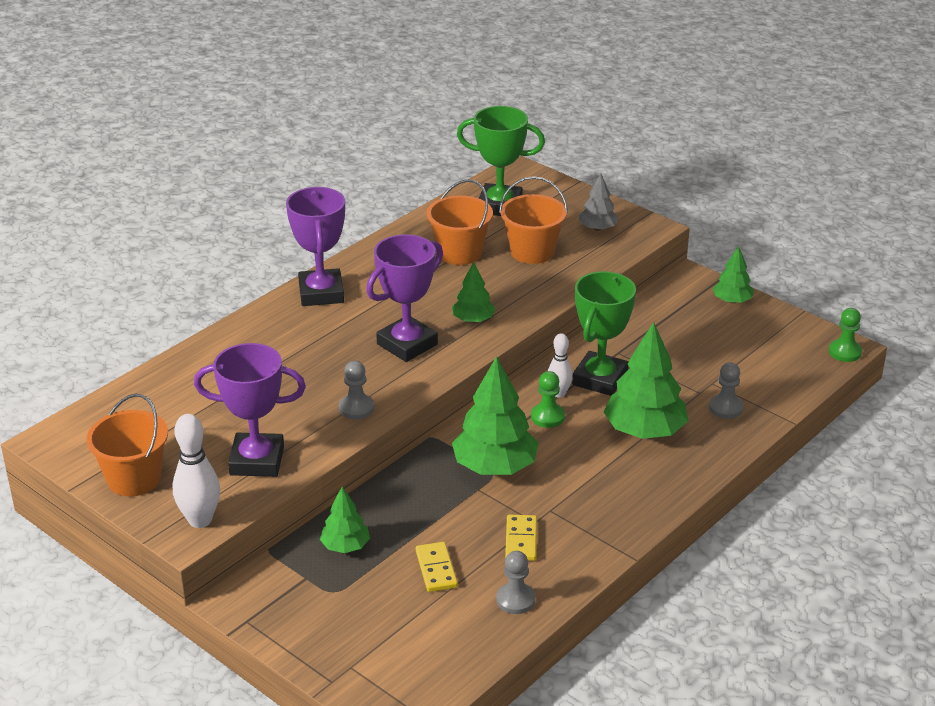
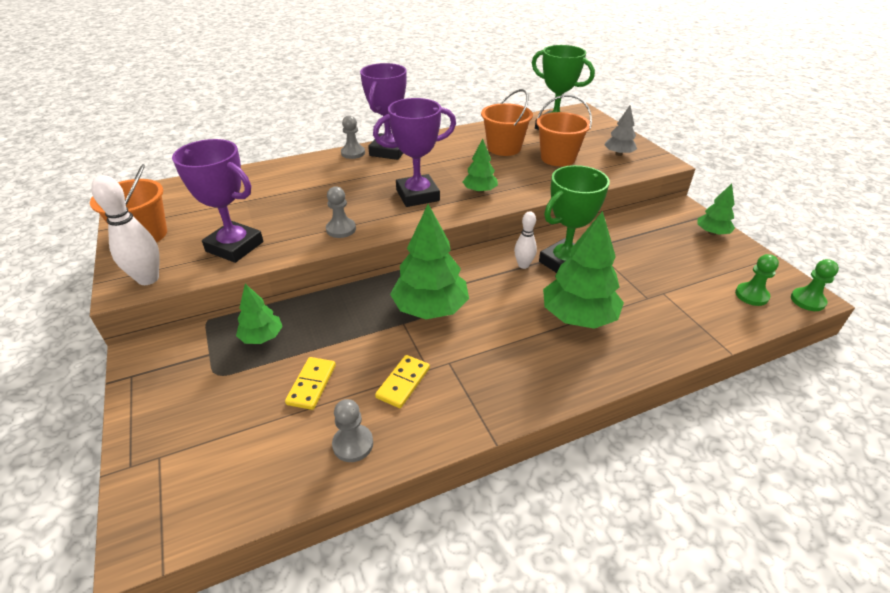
camera: 25 degrees right, 5 degrees up
(547, 417) = (502, 281): green pawn -> green pawn (751, 295)
(725, 408) = (666, 318): grey pawn -> grey pawn (353, 153)

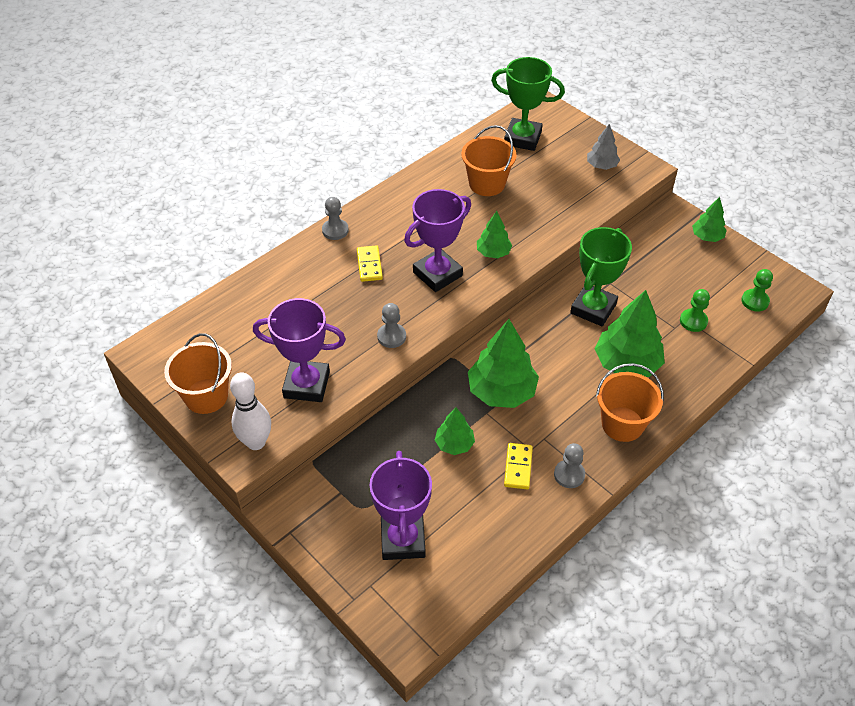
camera: 20 degrees left, 10 degrees up
(262, 337) = (374, 463): green tree -> green tree (454, 444)
(311, 384) = (446, 492): yellow domino -> yellow domino (369, 265)
(353, 444) = (509, 528): grey pawn -> grey pawn (569, 475)
(389, 151) = (371, 218): purple trophy -> purple trophy (403, 540)
(523, 265) = (558, 321): white bowling pin -> none
(558, 158) = (546, 186): orange bucket -> orange bucket (622, 424)
(807, 300) = (798, 294): green pawn -> green pawn (693, 321)

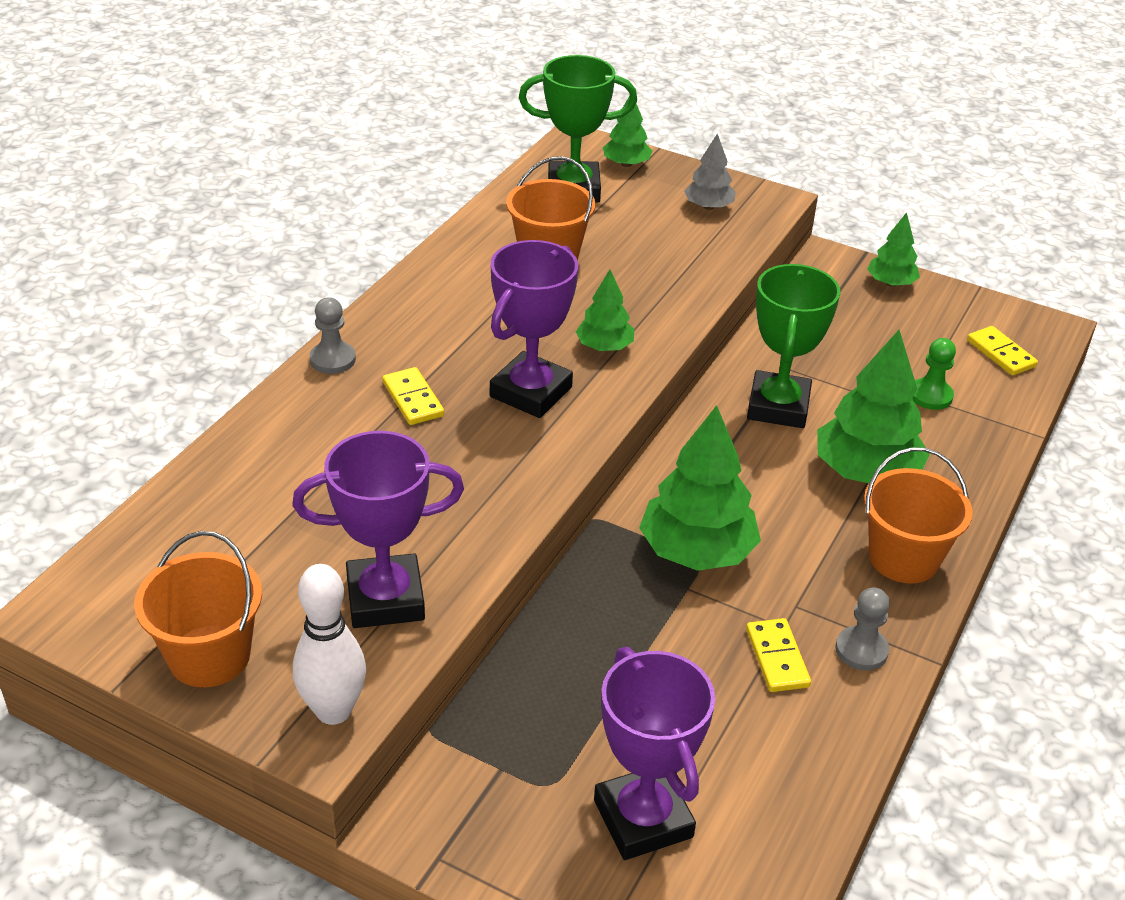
camera: 20 degrees left, 10 degrees down
(391, 336) = (498, 496): grey pawn -> none
(454, 444) = (658, 646): green tree -> green tree (626, 164)
(755, 301) = (1000, 353): green pawn -> yellow domino

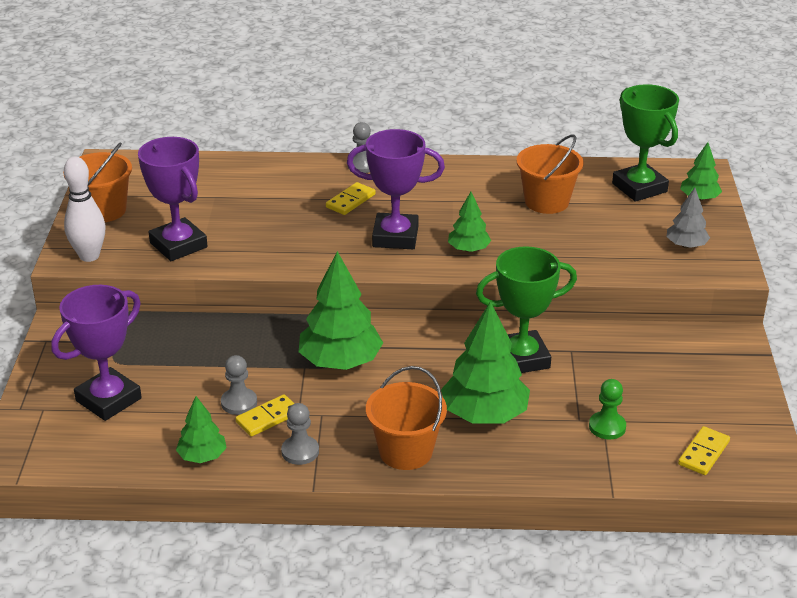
camera: 65 degrees right, 5 degrees down
(729, 676) = (239, 403): none -> grey pawn
(890, 283) = (738, 376): green tree -> green tree (202, 456)

